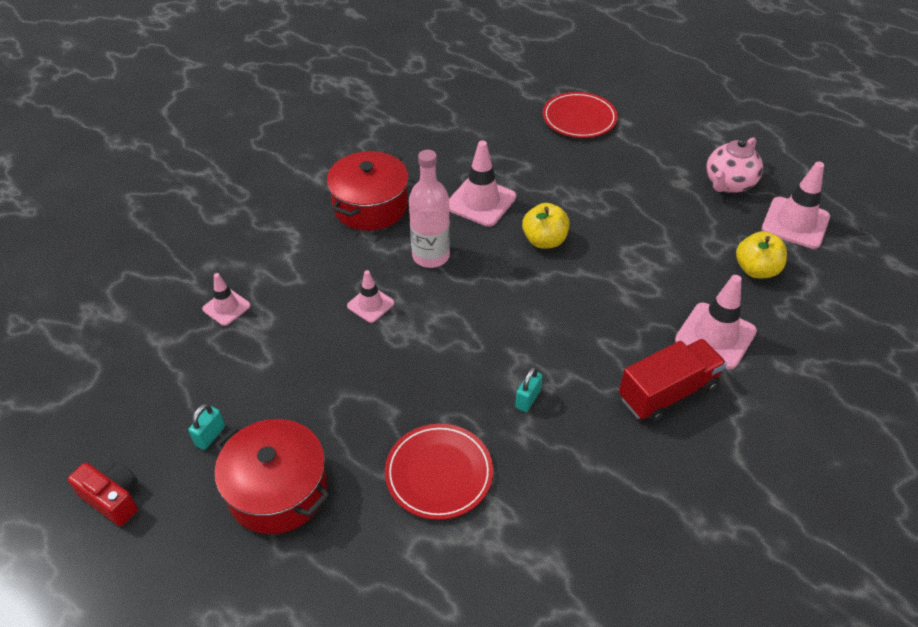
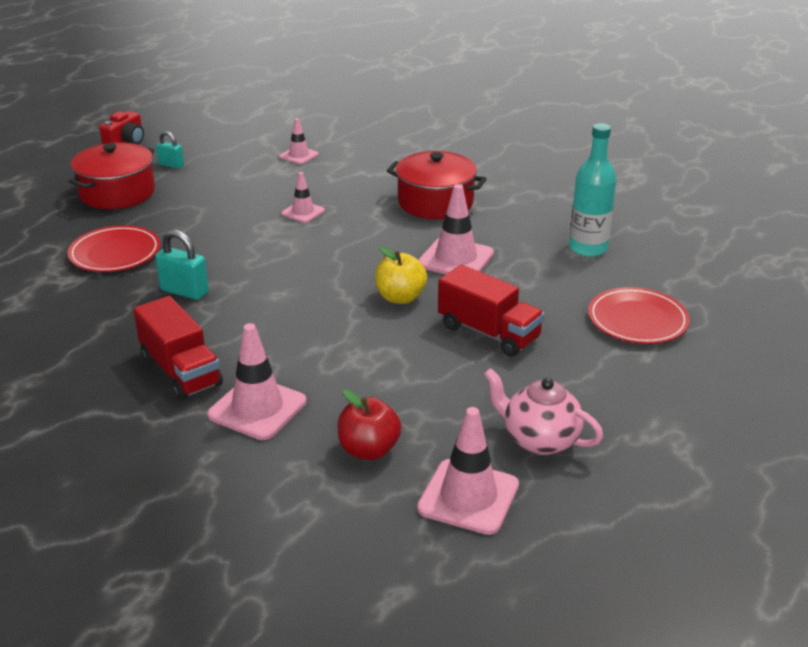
camera: 85 degrees right, 15 degrees down
(430, 256) = (368, 236): pink bottle -> none
(471, 126) = (588, 248): none -> turquoise bottle
(527, 399) = (184, 291): turquoise padlock -> turquoise padlock, size x1.56
(598, 194) = (488, 333): none -> red truck
(756, 270) = (369, 450): yellow apple -> red apple

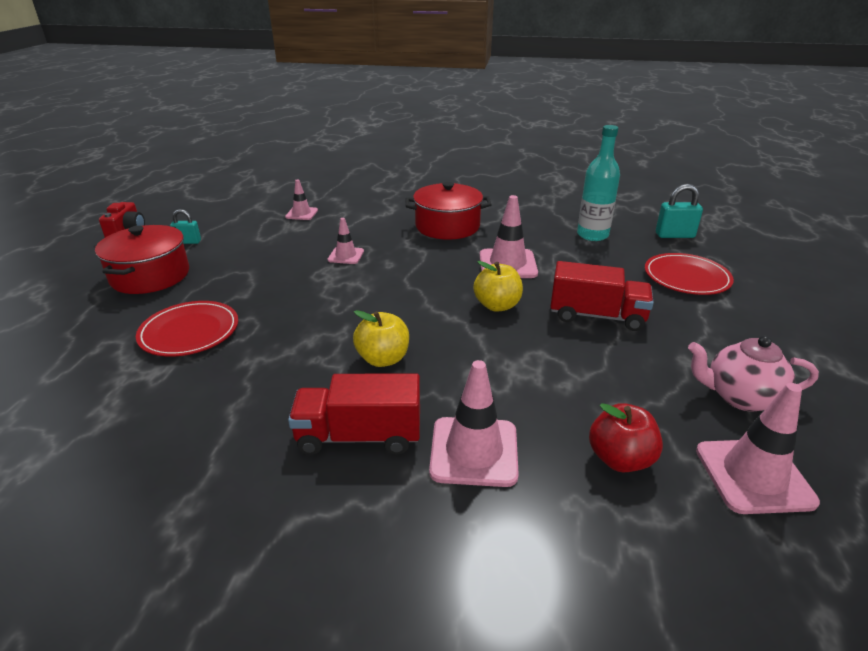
camera: 25 degrees left, 0 degrees up
(181, 371) = (359, 436): red truck -> red truck turned 150 degrees clockwise
(184, 291) = (294, 351): turquoise padlock -> turquoise padlock (674, 235)
(251, 318) = (383, 359): none -> yellow apple

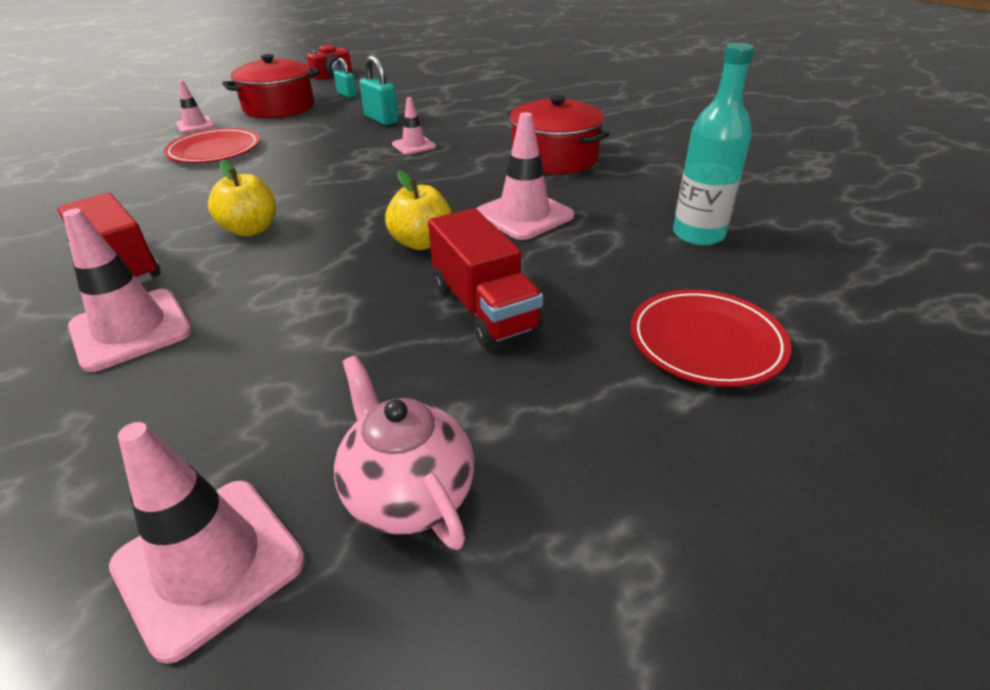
camera: 50 degrees right, 5 degrees up
(301, 214) = (462, 102): pink traffic cone -> pink traffic cone (195, 125)
(620, 459) = (175, 427): red apple -> none
(674, 235) = (829, 290): turquoise padlock -> turquoise padlock (381, 119)

